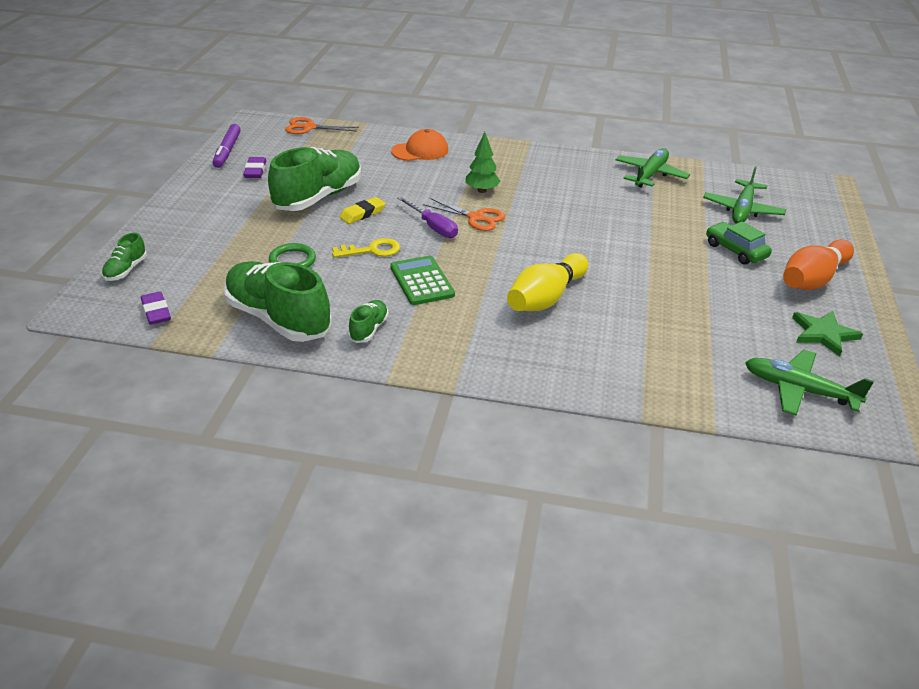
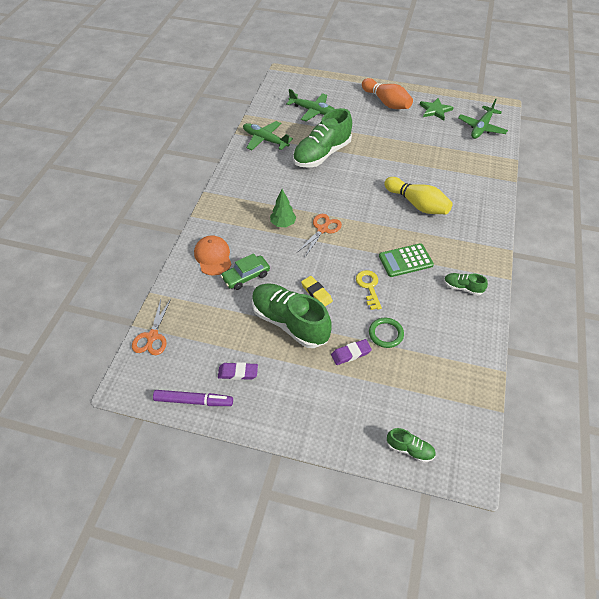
camera: 85 degrees left, 15 degrees up
(156, 311) = (463, 415): purple eraser -> purple eraser (351, 353)
(278, 319) = (460, 337): green shoe -> green shoe (322, 154)
(433, 227) = (335, 253): purple screwdriver -> none
(735, 250) = (359, 122): green car -> green car (246, 276)

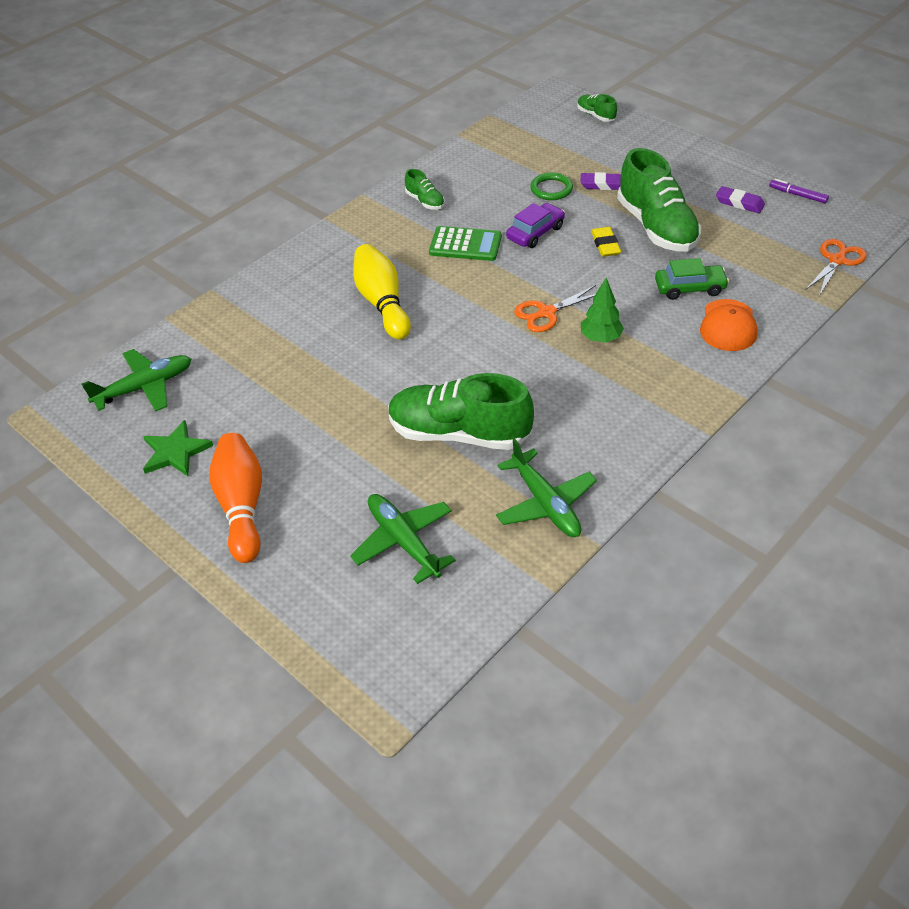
camera: 150 degrees left, 5 degrees down
(193, 401) = (797, 195): purple marker -> purple marker, size x0.66
(322, 154) = (459, 433): green shoe -> green shoe turned 150 degrees counterclockwise
(369, 287) = (535, 233): yellow key -> purple car

